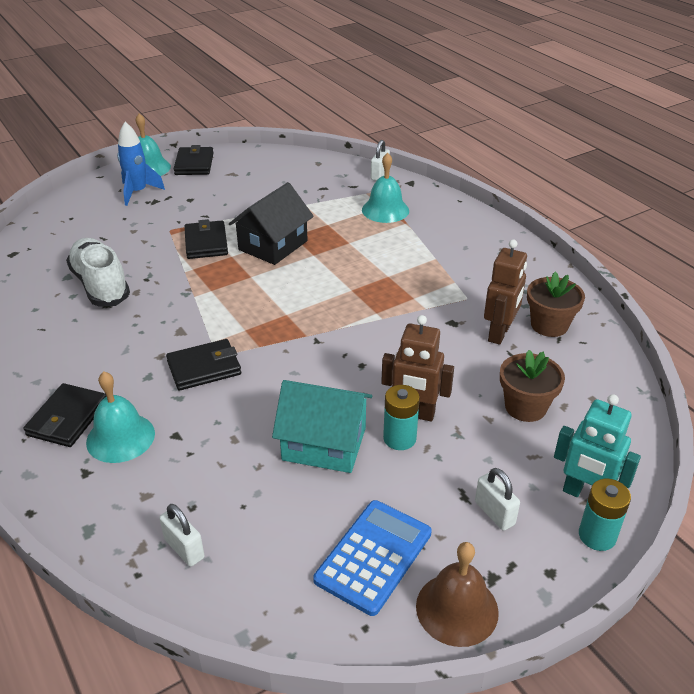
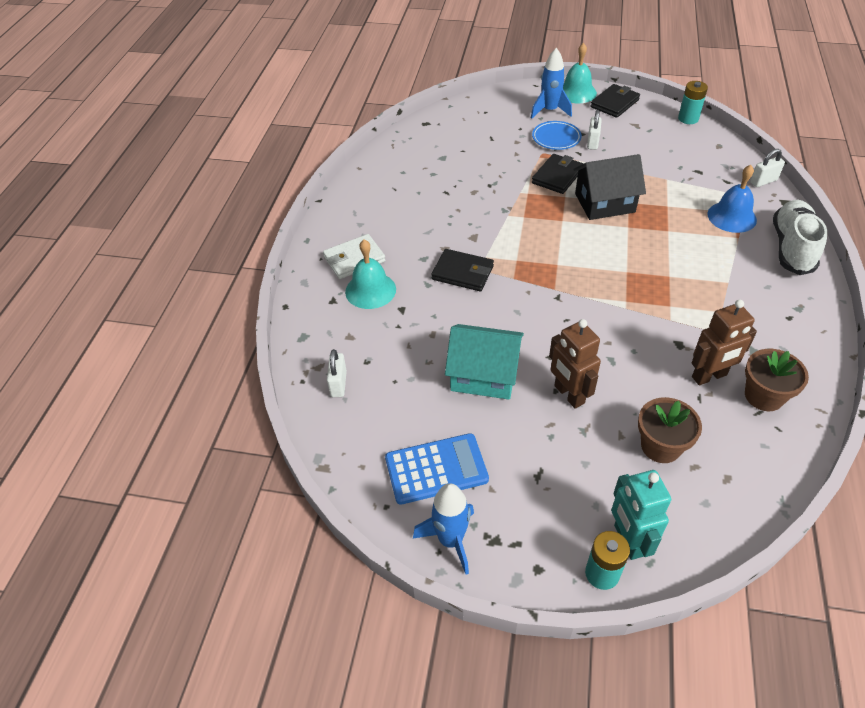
camera: 45 degrees right, 10 degrees up
(67, 418) = (354, 259): black wallet -> white wallet
(100, 285) = (456, 175): white shoe -> white shoe (792, 247)
(170, 212) = (556, 138): none -> blue plate
(324, 444) = (484, 375): turquoise house -> turquoise house turned 45 degrees counterclockwise
(385, 210) = (731, 217): turquoise bell -> blue bell
(399, 438) = (538, 405): turquoise battery -> turquoise battery (688, 119)
(457, 609) = (450, 540): brown bell -> blue rocket
(494, 513) = (545, 502): white padlock -> white padlock (592, 142)

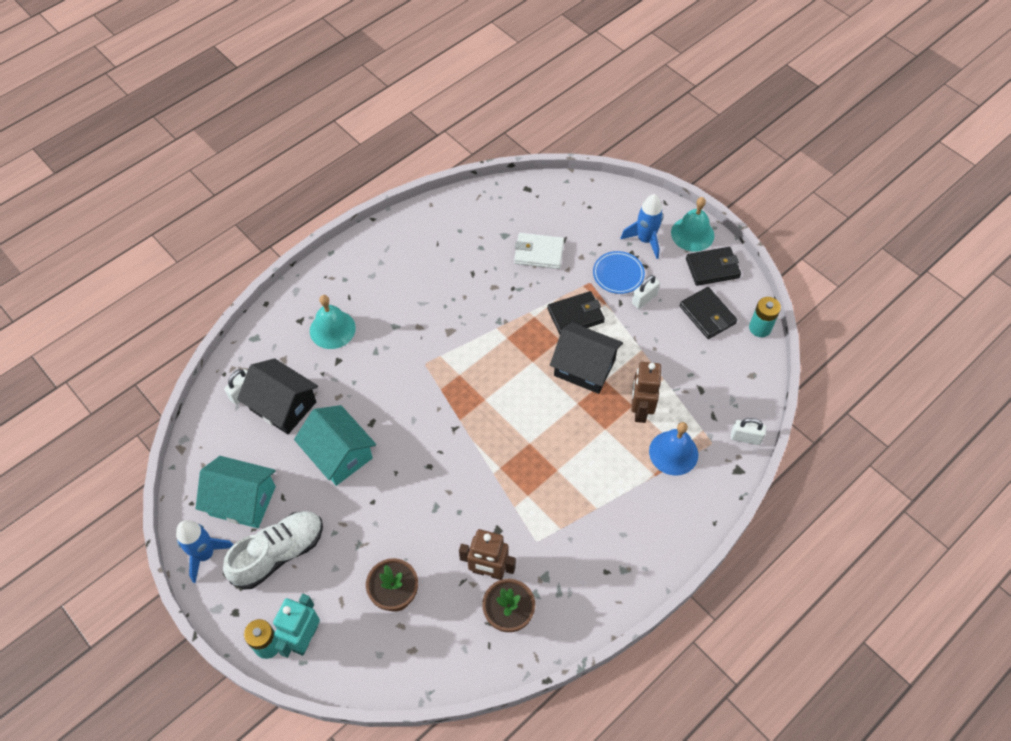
camera: 35 degrees right, 10 degrees up
(354, 259) = (346, 293): white wallet -> white wallet (539, 253)
(389, 370) = (283, 406): none -> black house
(436, 469) = (242, 501): blue calculator -> turquoise house
(462, 273) = (409, 359): black wallet -> black wallet (707, 315)
(568, 395) = (377, 511): brown robot -> brown robot (640, 410)
(792, 247) = (687, 516): white shoe -> white shoe (279, 553)

